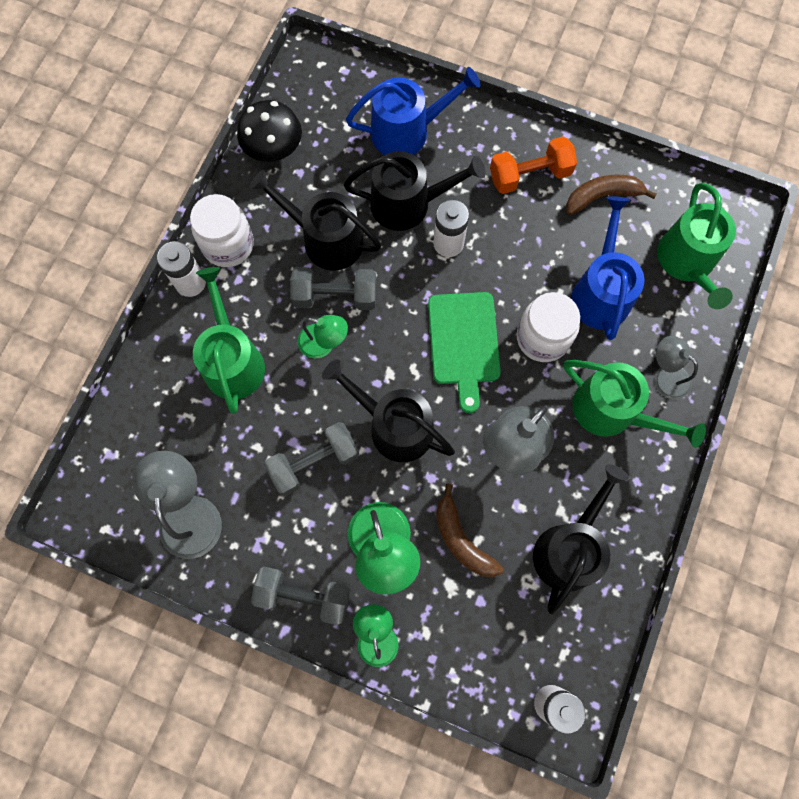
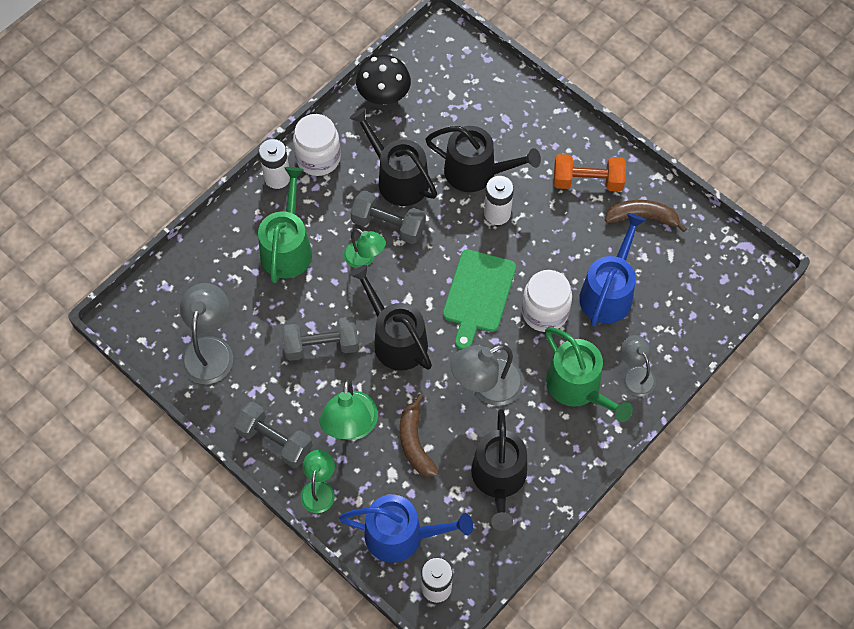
camera: 20 degrees right, 10 degrees down
(407, 131) = (499, 114): blue watering can -> blue watering can (401, 535)
(569, 548) = (499, 479): black watering can -> black watering can turned 135 degrees clockwise
(687, 262) = (692, 292): green watering can -> none

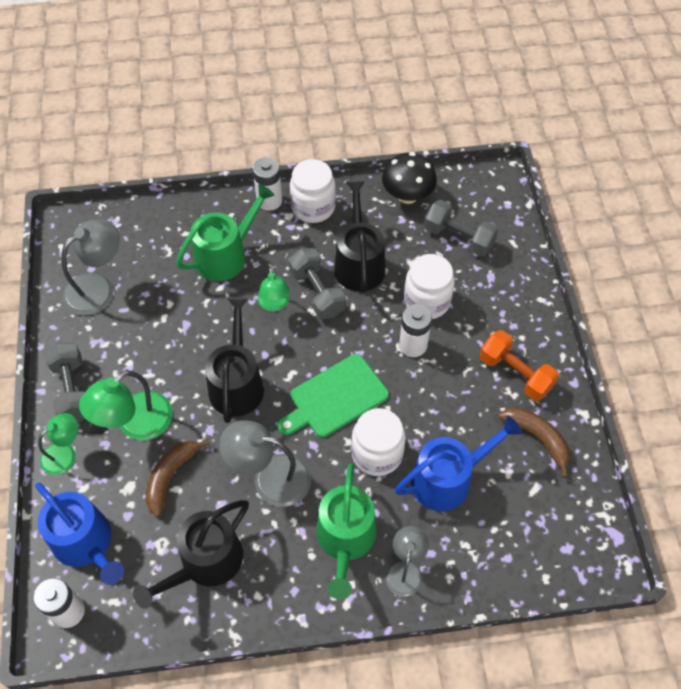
camera: 40 degrees right, 5 degrees down
(321, 345) = (178, 345): grey dumbbell -> grey dumbbell (458, 238)
(476, 172) = (426, 301): black watering can -> white jar

